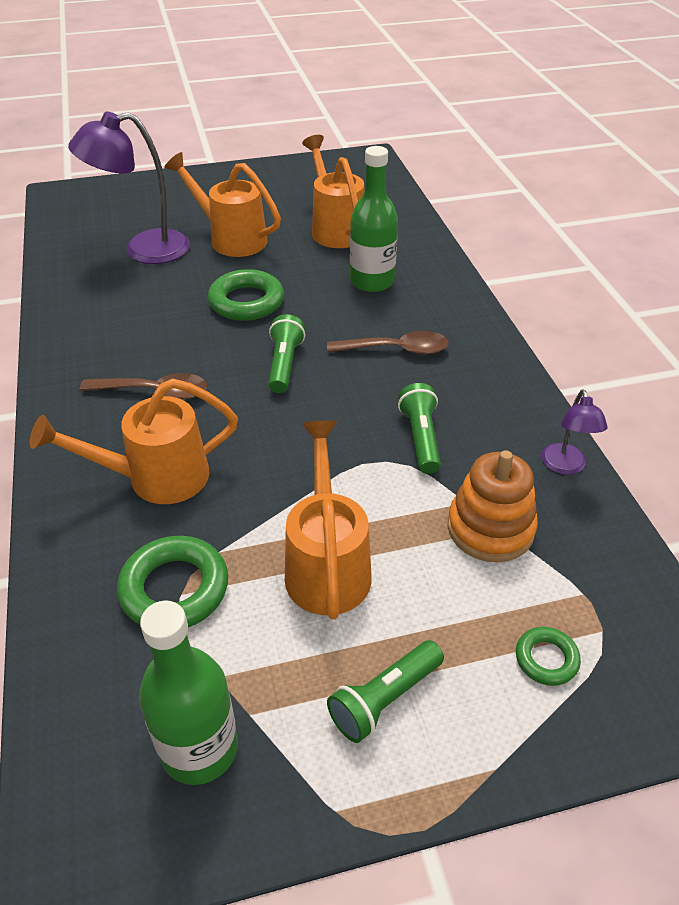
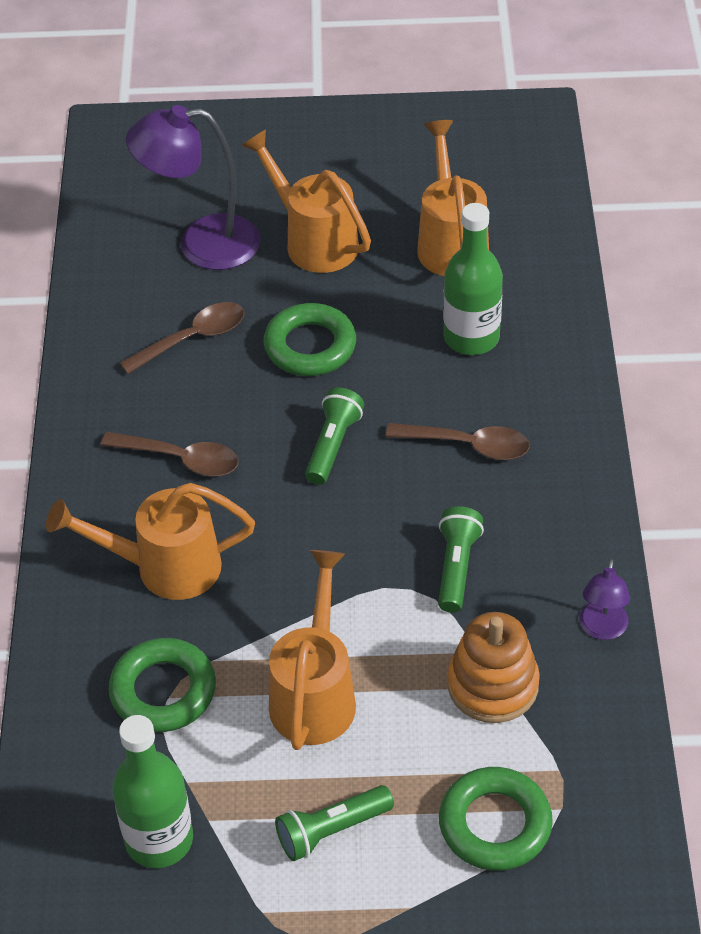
camera: 15 degrees right, 5 degrees up
(148, 308) = (193, 338): none -> brown spoon
(546, 659) = (495, 824): green ring -> green ring, size x1.84

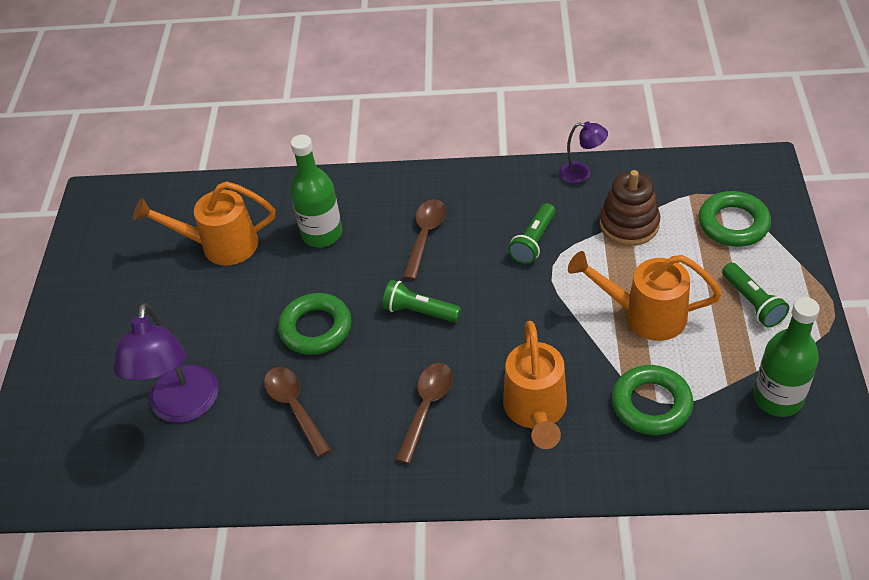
camera: 85 degrees left, 0 degrees up
(314, 241) = (198, 329): orange watering can -> none
(456, 567) = (534, 242): green flashlight -> green flashlight turned 75 degrees counterclockwise
(492, 685) = (629, 224): orange stacking toy -> brown stacking toy

